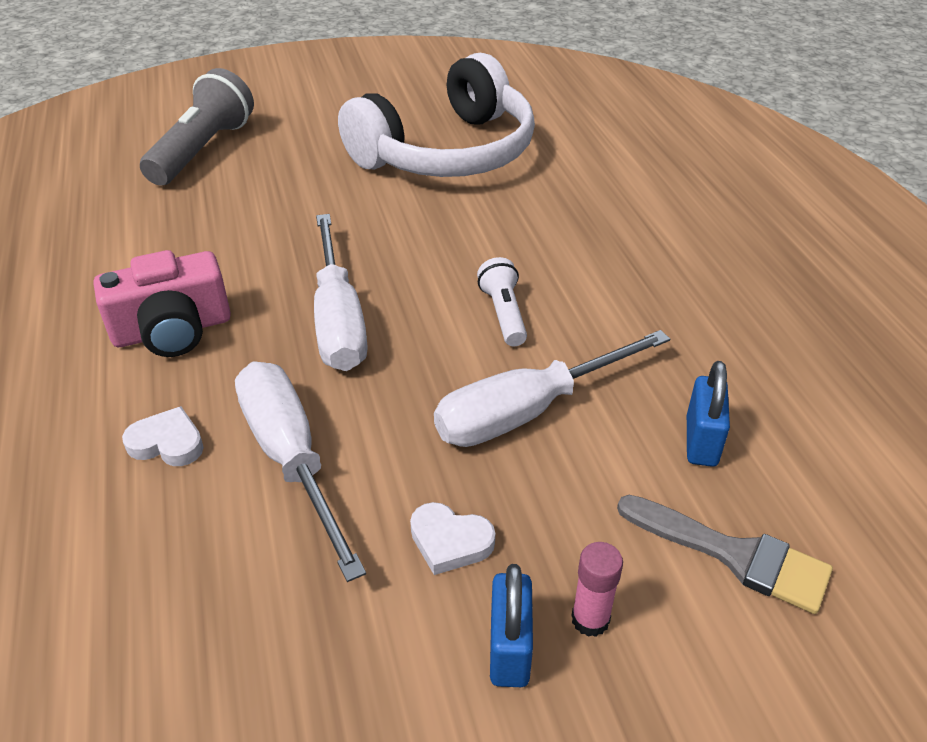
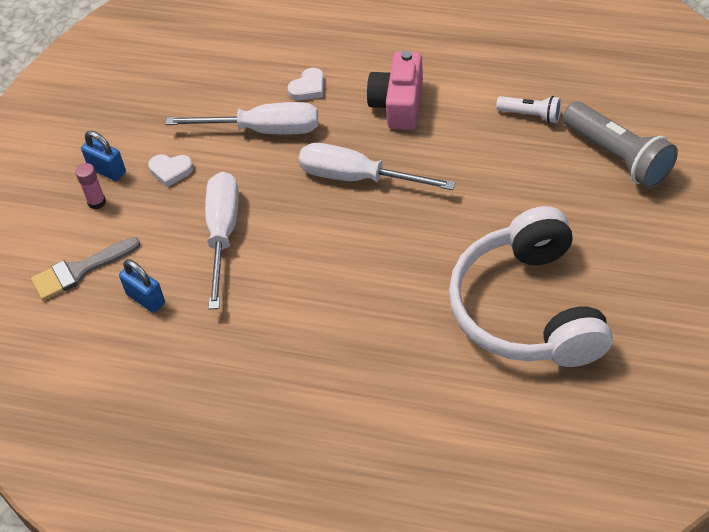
camera: 125 degrees right, 10 degrees up
(450, 541) = (171, 171): white heart -> white heart turned 135 degrees counterclockwise
(503, 314) = (307, 258): white flashlight -> white flashlight (531, 115)

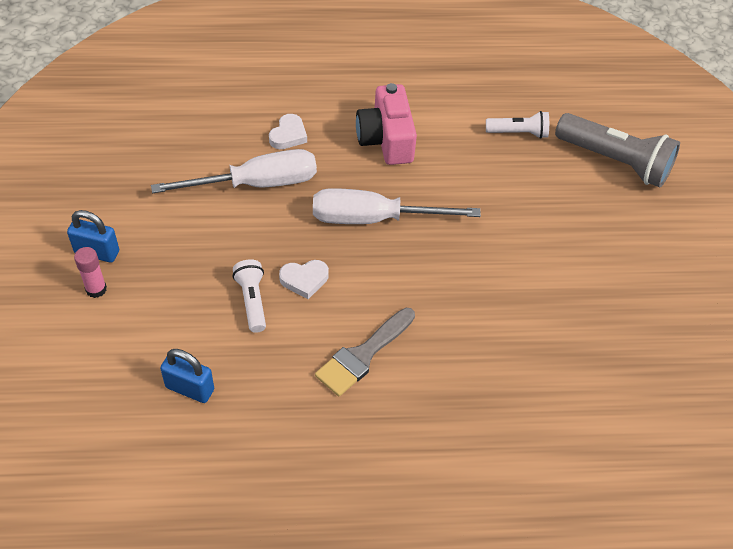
camera: 25 degrees left, 0 degrees up
(80, 270) = (101, 370): grey brush -> grey brush (363, 355)
(171, 171) = (170, 242): white heart -> white heart (304, 280)
(223, 234) = (252, 301): white screwdriver -> white flashlight
(527, 309) = (594, 325): white headphones -> none

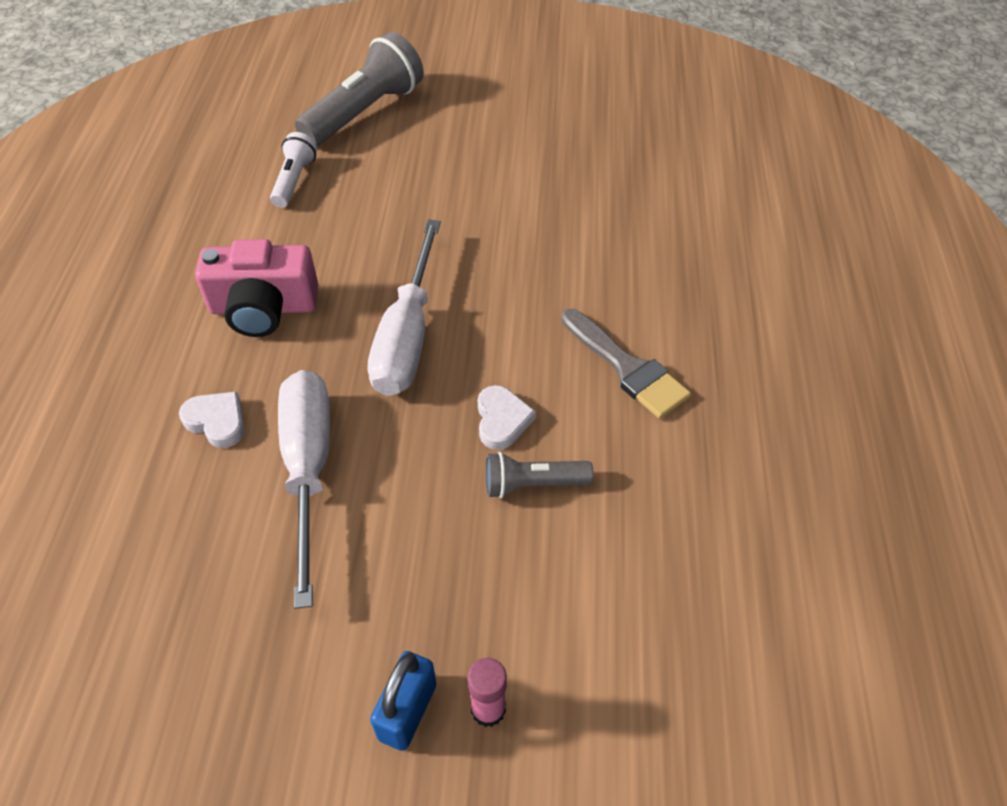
camera: 80 degrees left, 0 degrees up
(190, 388) = (680, 567): blue padlock -> none
(252, 301) = (533, 484): white flashlight -> grey flashlight

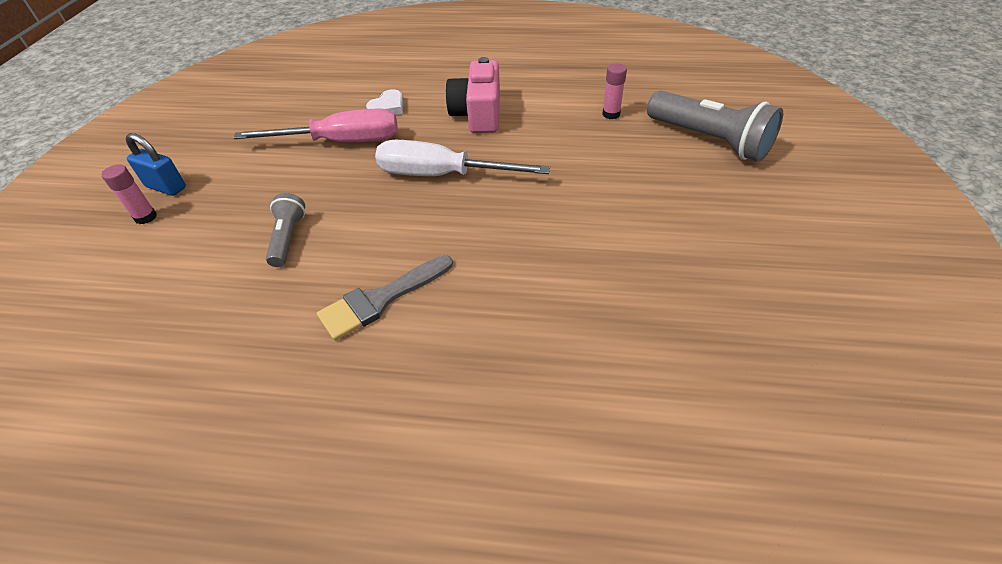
camera: 95 degrees right, 5 degrees down
(294, 180) = (611, 114): white flashlight -> pink glue stick
(308, 469) = (341, 142): white screwdriver -> pink screwdriver
(502, 420) = (349, 223): white heart -> none

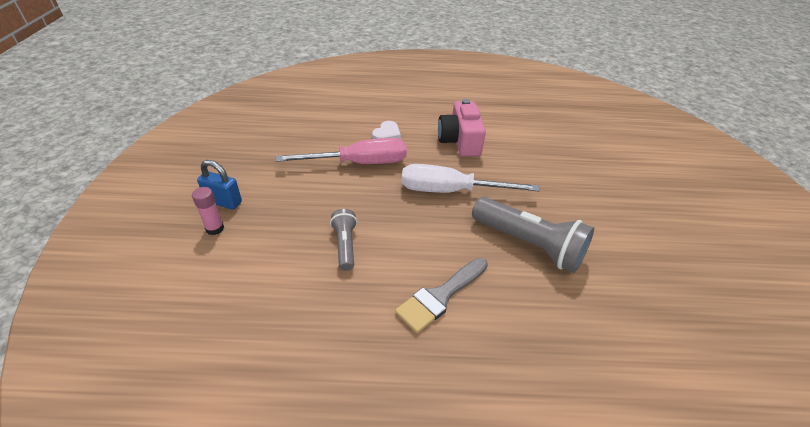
camera: 10 degrees left, 5 degrees down
(611, 114) = (559, 142): pink glue stick -> none
(709, 140) = (638, 164): grey flashlight -> grey flashlight (529, 244)

